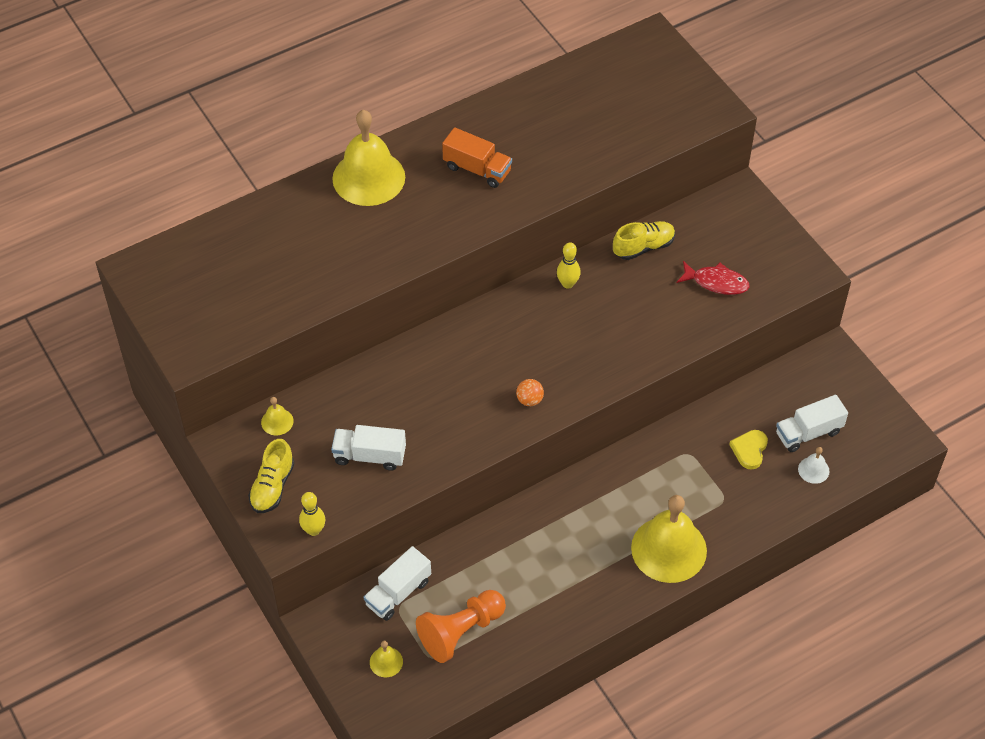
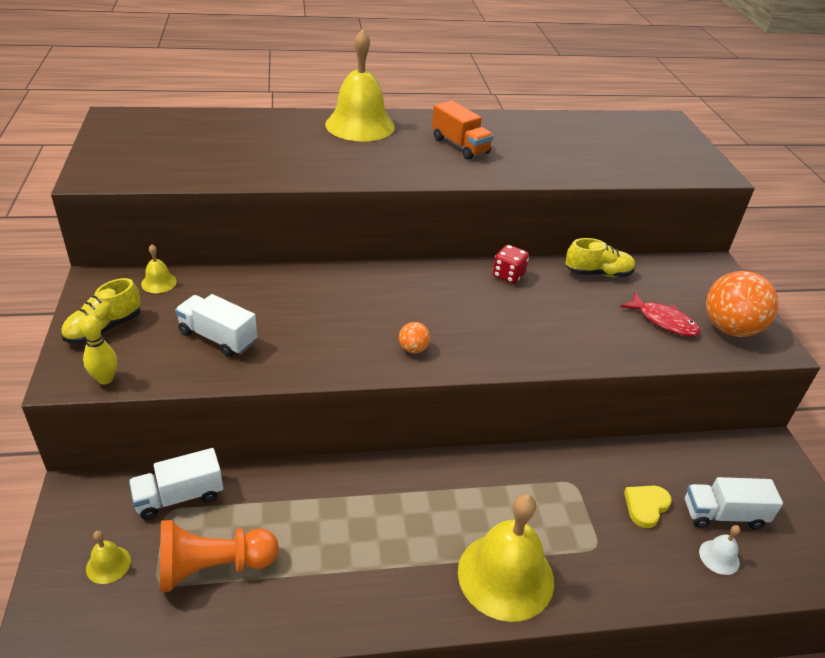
camera: 20 degrees right, 15 degrees down
(567, 284) = (508, 275): yellow bowling pin -> red dice
(772, 268) = (729, 329): none -> orange ball

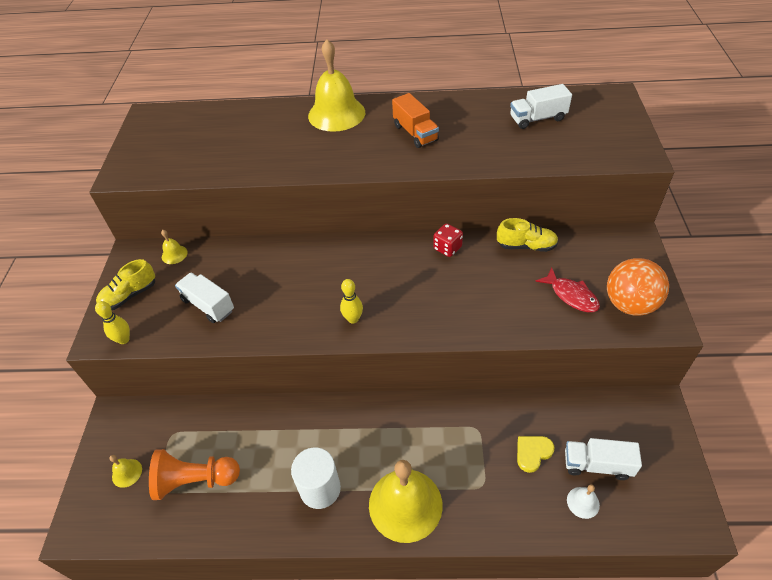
camera: 15 degrees right, 10 degrees up
(179, 497) = (181, 423): white truck -> white truck (537, 118)
(389, 565) = (320, 489): none -> white cylinder
(413, 349) = (353, 319): orange ball -> yellow bowling pin

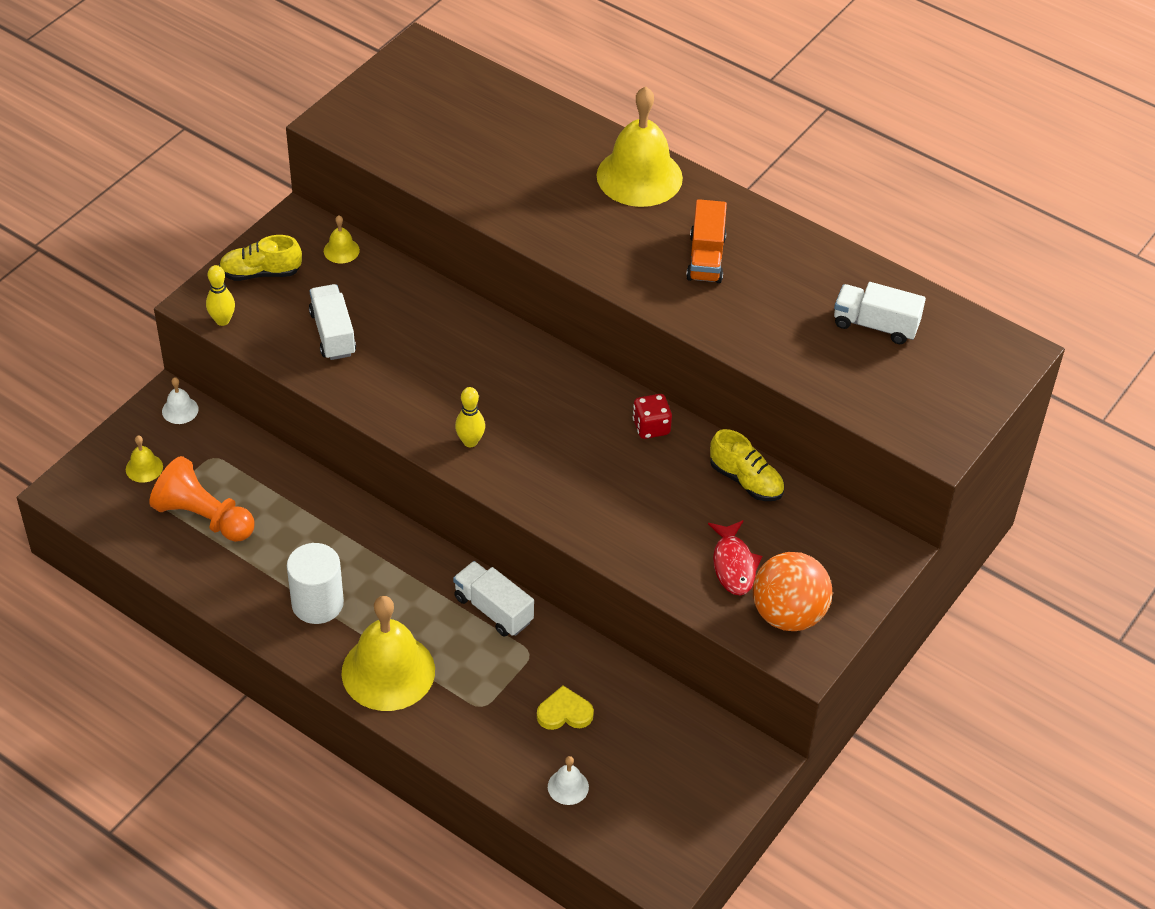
camera: 30 degrees right, 0 degrees up
(126, 417) = (180, 410): none -> white bell
(597, 465) = (620, 767): white truck -> white truck (493, 609)

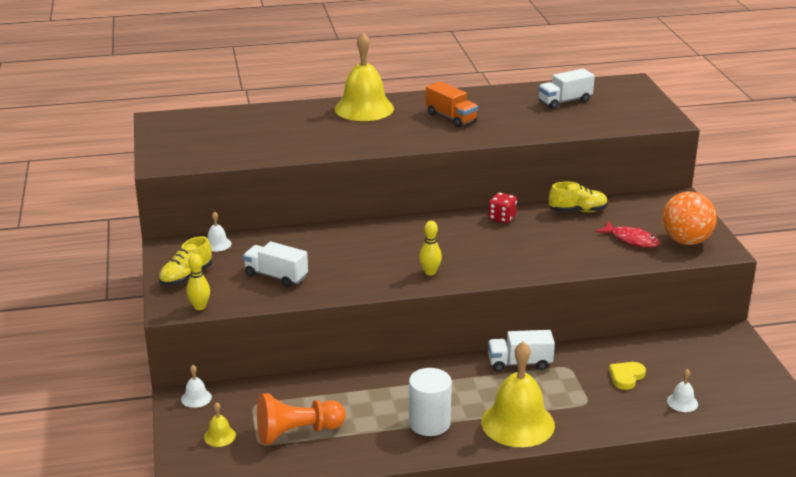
camera: 45 degrees left, 20 degrees down
(341, 250) = (217, 244): yellow bell -> white bell

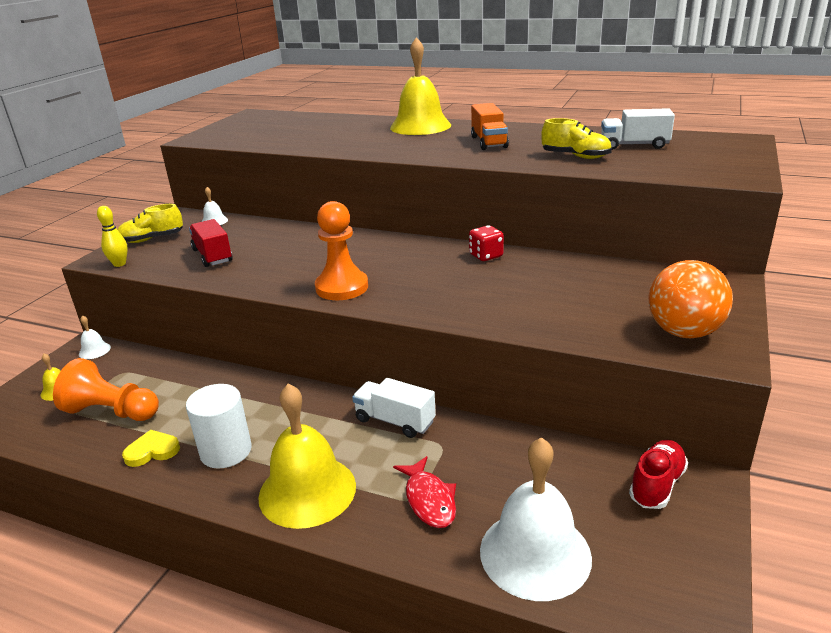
camera: 35 degrees right, 0 degrees up
(276, 276) = (212, 256): white truck -> red truck
(430, 272) = (342, 287): yellow bowling pin -> orange pawn
(577, 211) = (580, 267): yellow shoe -> yellow shoe (575, 156)
(626, 377) = (497, 485): yellow heart -> yellow heart (152, 451)
(631, 240) = (609, 312): red fish -> red fish (429, 500)
(682, 402) = (535, 553): white bell -> white bell, size x2.35
(709, 344) = (656, 485): none -> red shoe

